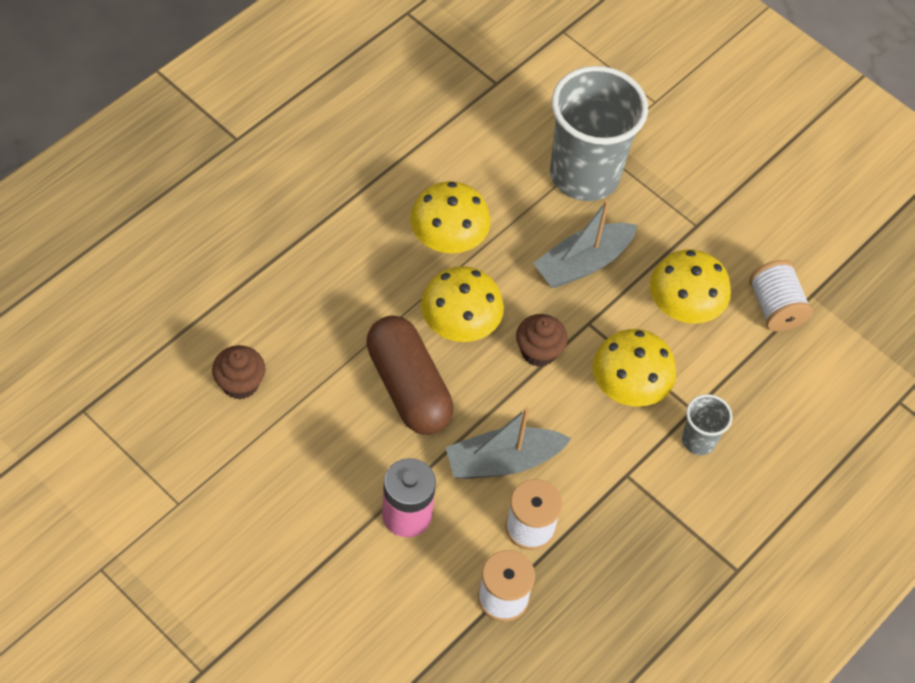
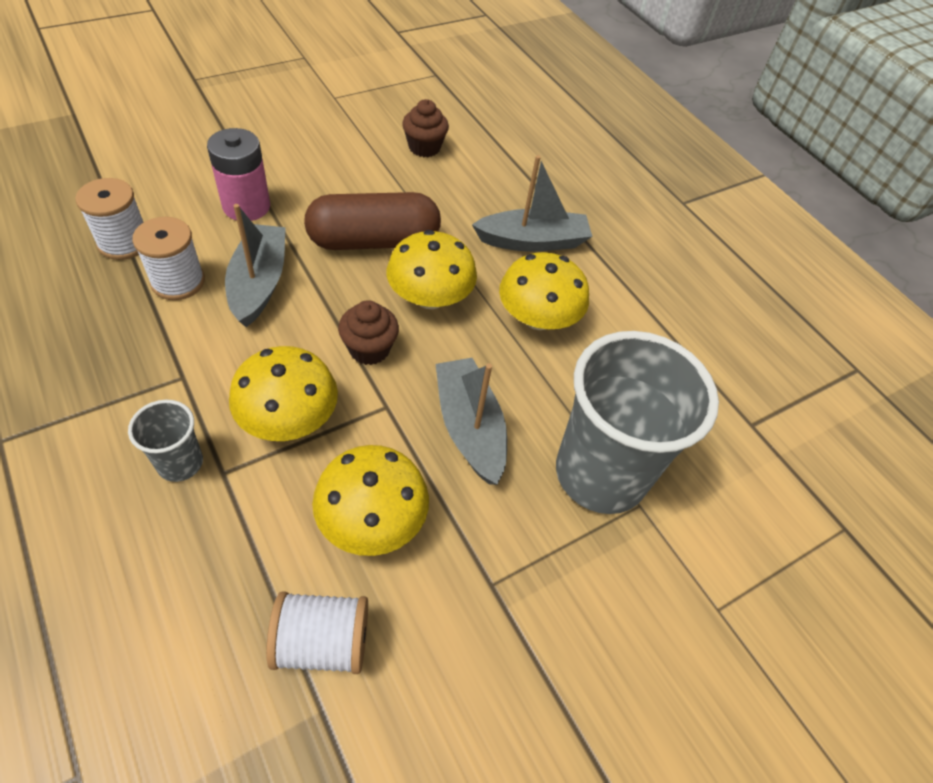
camera: 105 degrees right, 5 degrees down
(350, 257) = (532, 241): none -> grey boat

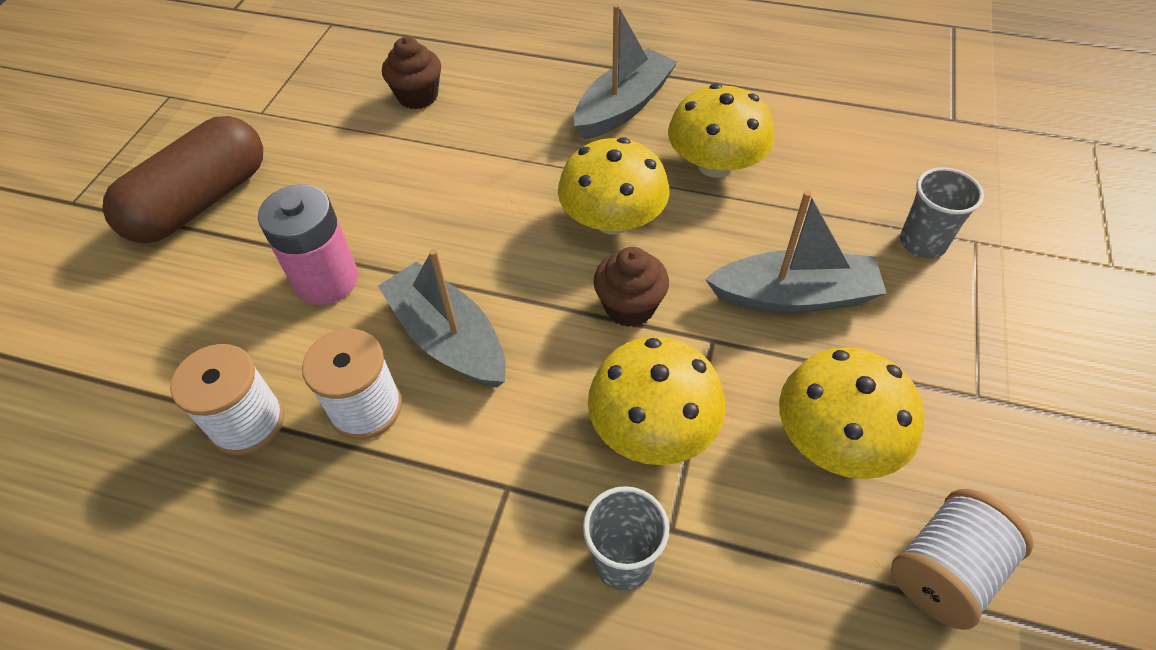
camera: 35 degrees left, 0 degrees up
(374, 241) = (496, 213): brown capsule -> brown capsule (201, 202)
(469, 427) = (794, 296): grey boat -> grey boat turned 150 degrees clockwise
(600, 473) = (922, 243): grey cup -> grey cup, size x0.45

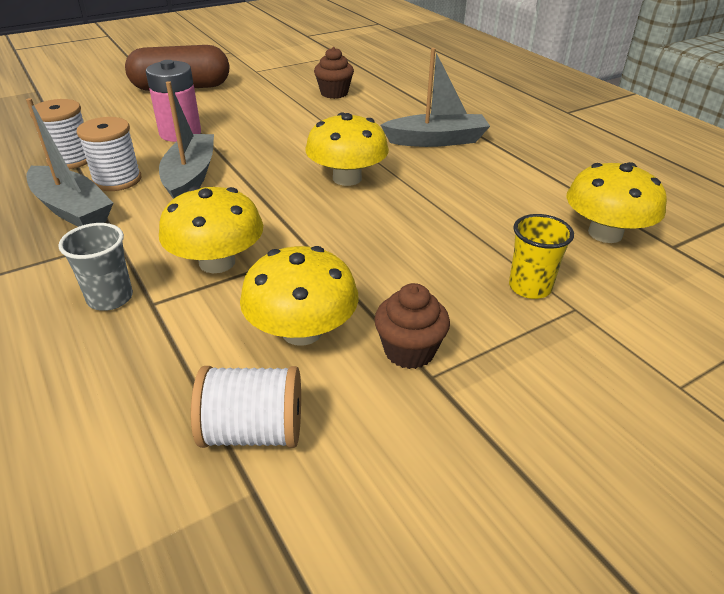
camera: 40 degrees right, 15 degrees down
(629, 306) = (293, 213): brown cupcake -> brown cupcake (409, 351)
(715, 165) = (449, 186): yellow mushroom -> yellow mushroom (605, 233)
(794, 296) = (393, 261): grey boat -> grey boat (72, 209)
(922, 243) = (530, 287): grey cup -> yellow cup

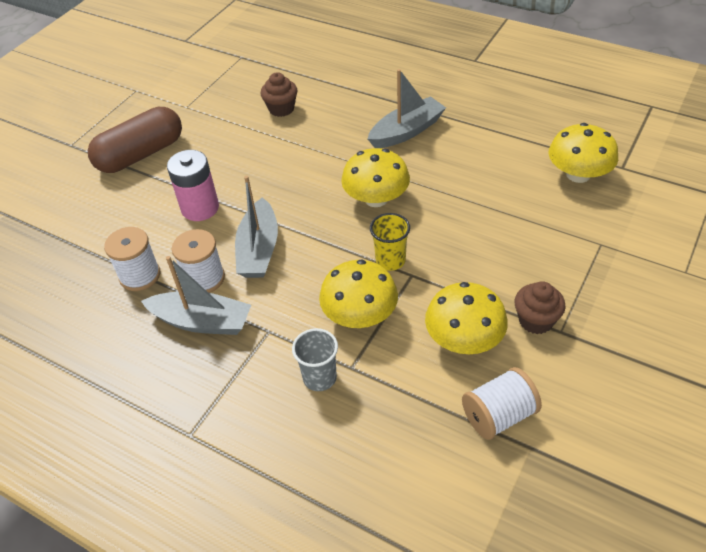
camera: 25 degrees left, 10 degrees up
(190, 177) = (259, 250): grey boat -> grey boat turned 150 degrees counterclockwise
(530, 287) = (566, 240): yellow cup -> yellow cup (390, 260)

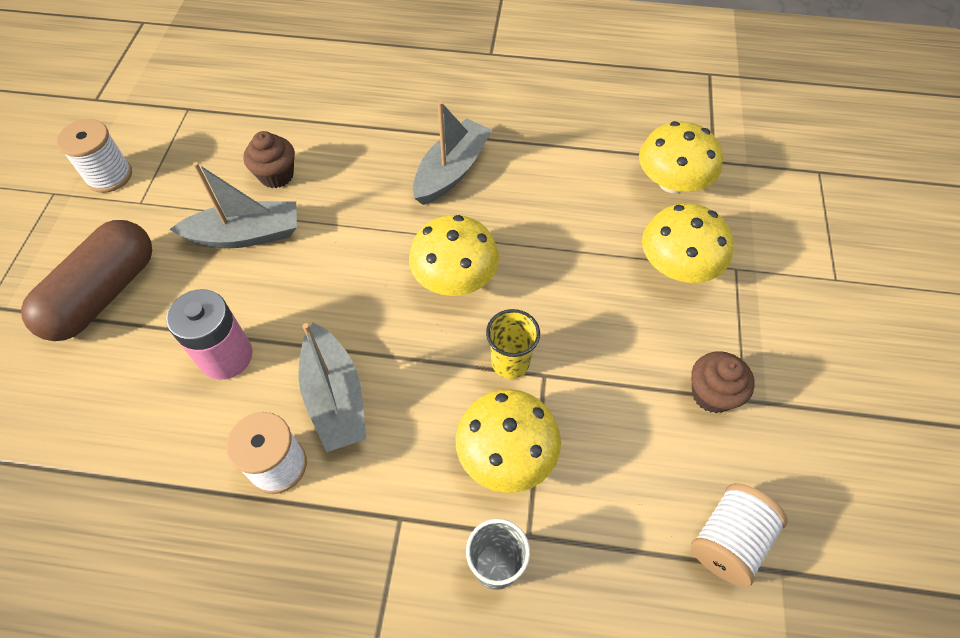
camera: 25 degrees left, 10 degrees up
(140, 275) = (182, 490): white spool -> white spool (109, 176)
(202, 321) = (303, 534): grey boat -> grey boat (246, 235)
(464, 339) = (644, 447): yellow mushroom -> yellow mushroom (678, 265)

